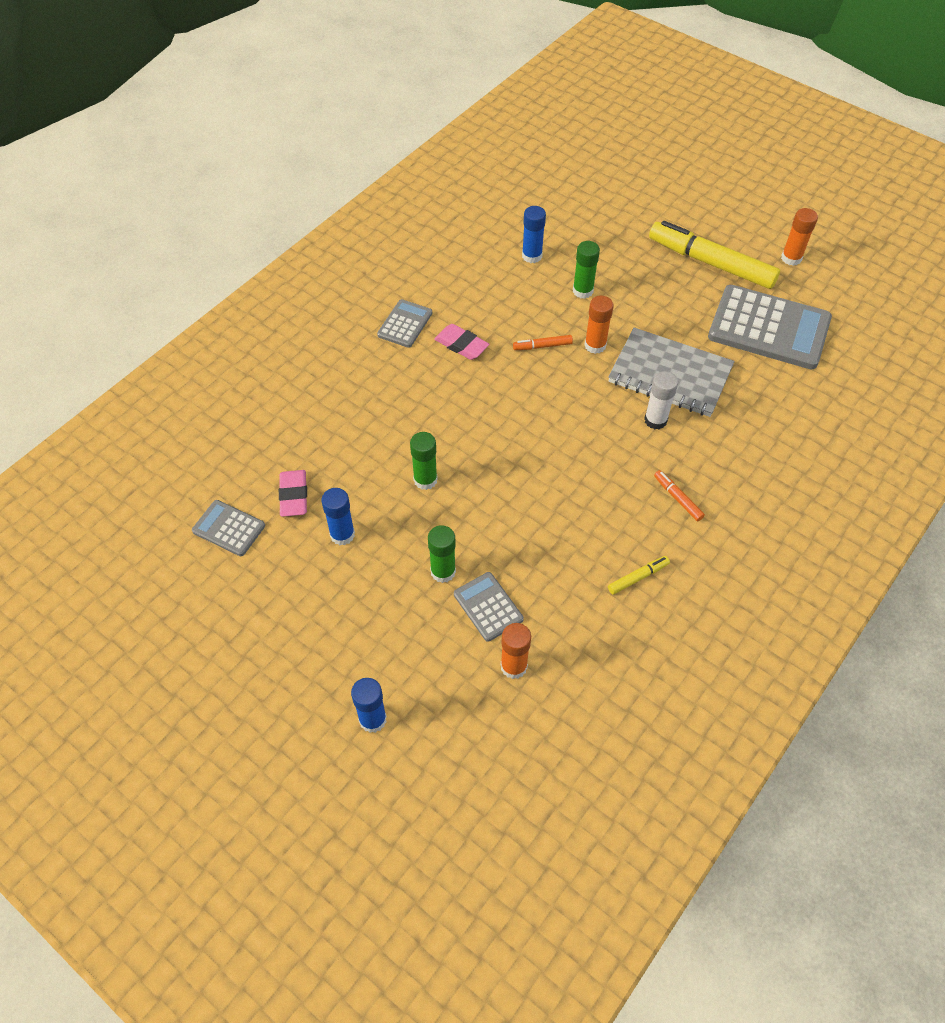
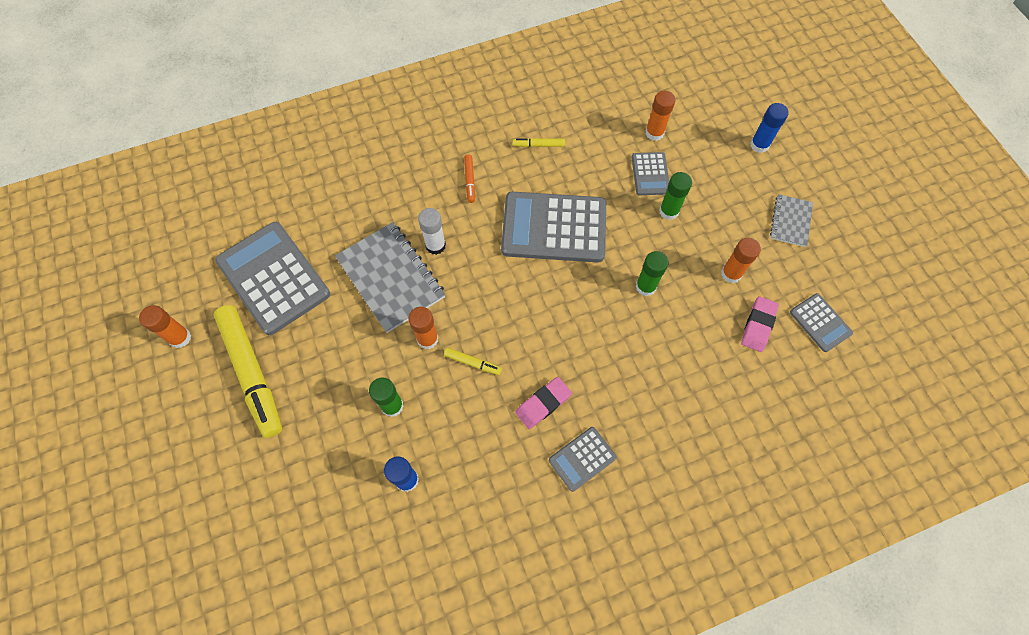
camera: 150 degrees left, 10 degrees up
(296, 629) = (790, 221): none -> grey notebook
(342, 534) = (731, 274): blue glue stick -> orange glue stick
(461, 345) = (543, 404): pink eraser -> pink eraser turned 75 degrees clockwise
(542, 346) = (473, 363): orange marker -> yellow marker
(554, 492) = (554, 228): none -> grey calculator

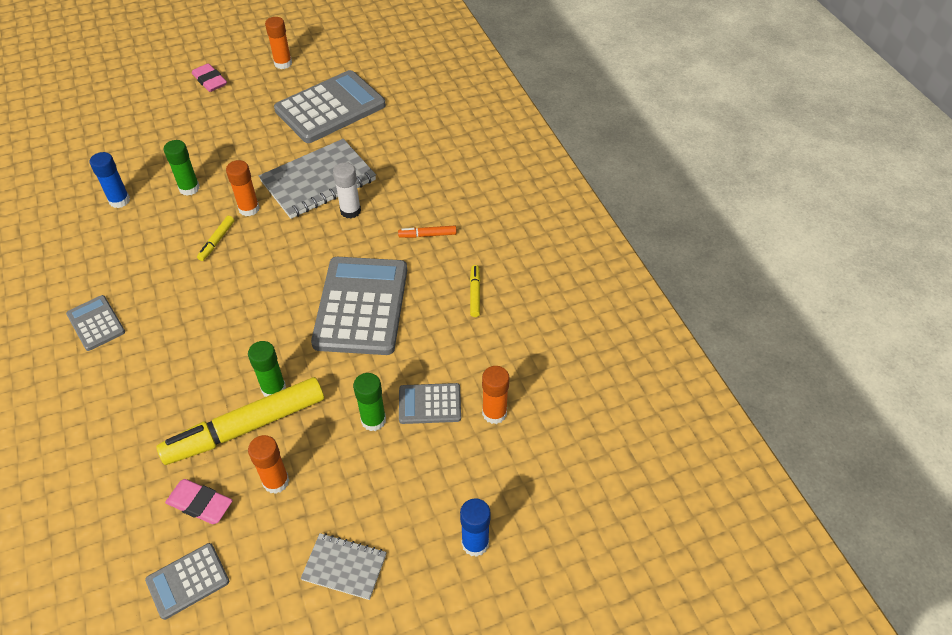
camera: 90 degrees right, 15 degrees down
(252, 373) = (242, 104): yellow marker -> yellow marker (246, 428)
(543, 404) = (160, 294): pink eraser -> pink eraser (210, 81)

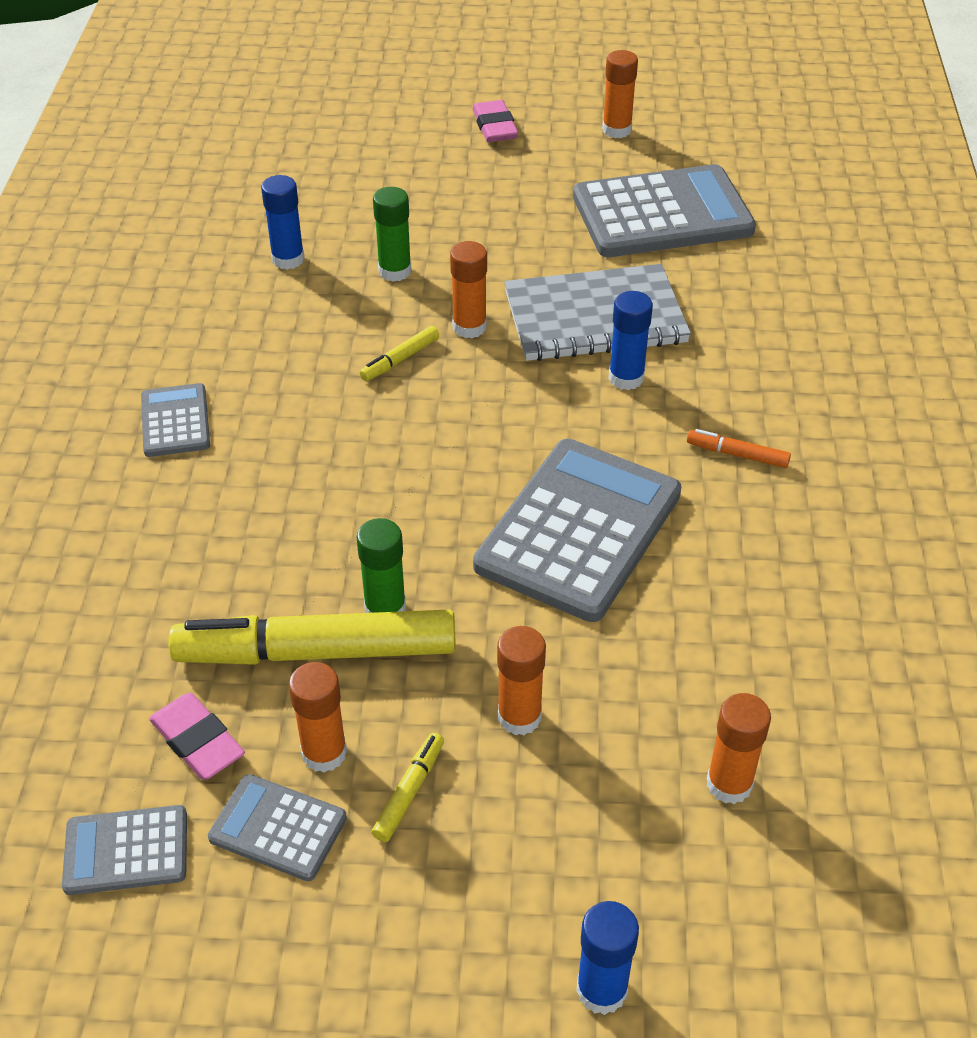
camera: 25 degrees right, 5 degrees down
(344, 567) = (369, 934): grey notebook -> none
(350, 211) = (626, 378): white glue stick -> blue glue stick
(373, 420) = (519, 717): green glue stick -> orange glue stick
(430, 404) = (624, 726): grey calculator -> grey calculator (278, 828)
(475, 294) = (778, 575): yellow marker -> yellow marker (409, 791)

